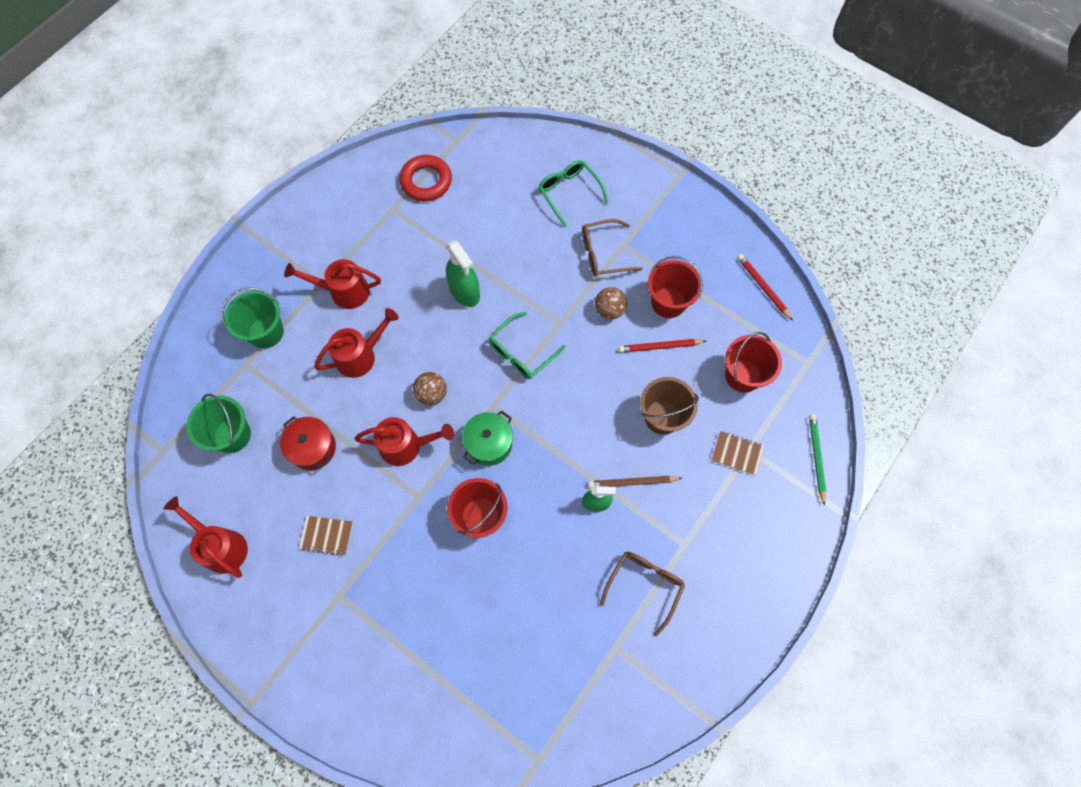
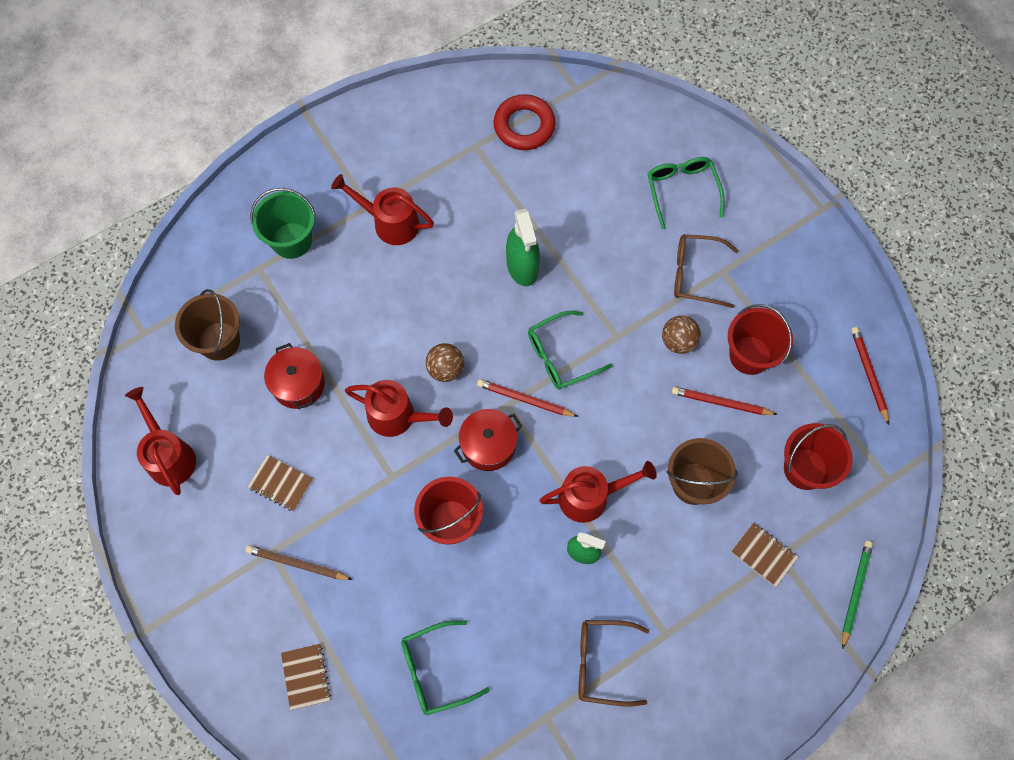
camera: 20 degrees right, 0 degrees up
(232, 435) = (219, 341): green bucket -> brown bucket
(361, 355) = (384, 300): red watering can -> red watering can (591, 496)
(405, 690) = (306, 677): none -> brown notebook
(489, 443) = (488, 445): green pot -> red pot
(505, 396) = (525, 399): none -> red pencil
(512, 643) = (435, 670): none -> green glasses
(632, 482) = (632, 544): brown pencil -> brown pencil (297, 564)
(644, 586) = (602, 663): brown glasses -> brown glasses turned 135 degrees counterclockwise

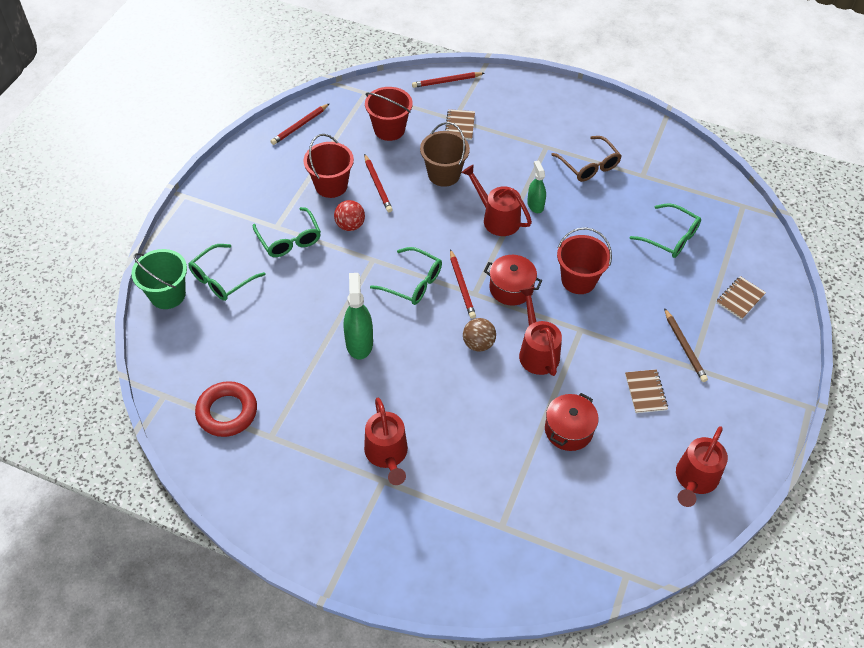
camera: 125 degrees left, 15 degrees down
(219, 341) = (583, 510): brown bucket -> none
(292, 240) = (458, 518): green bucket -> green bucket (167, 295)
(522, 266) = (359, 343): green spray bottle -> green spray bottle turned 45 degrees counterclockwise
(678, 341) = (350, 225): brown ball -> red ball
(696, 274) = (289, 239): brown glasses -> green glasses
(855, 592) = (446, 81): green pencil -> red pencil

